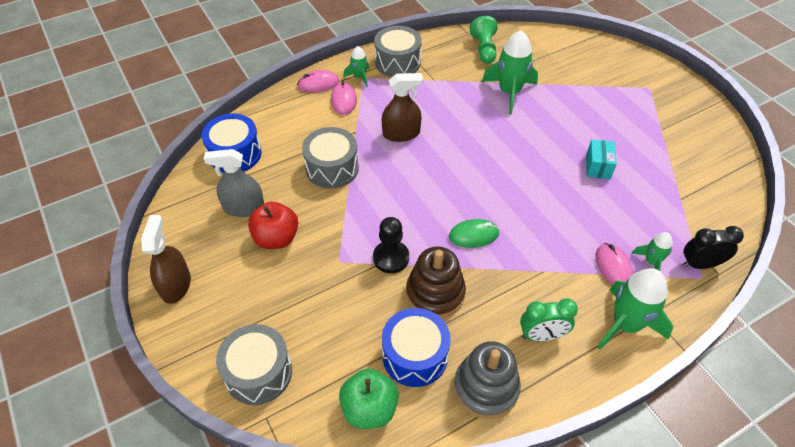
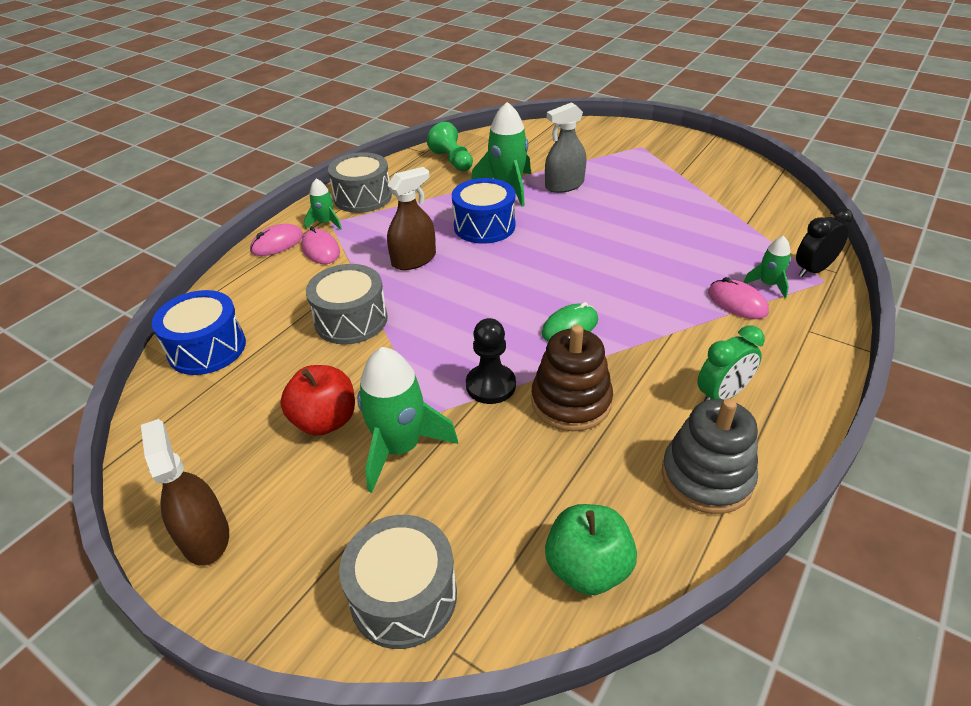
camera: 25 degrees left, 10 degrees down
(244, 207) = (256, 403): grey spray bottle -> grey spray bottle (564, 185)
(415, 356) = (598, 479): blue drum -> blue drum (484, 226)
(598, 166) = (648, 222): turquoise box -> none
(625, 324) = (794, 349): green rocket -> green rocket (400, 447)

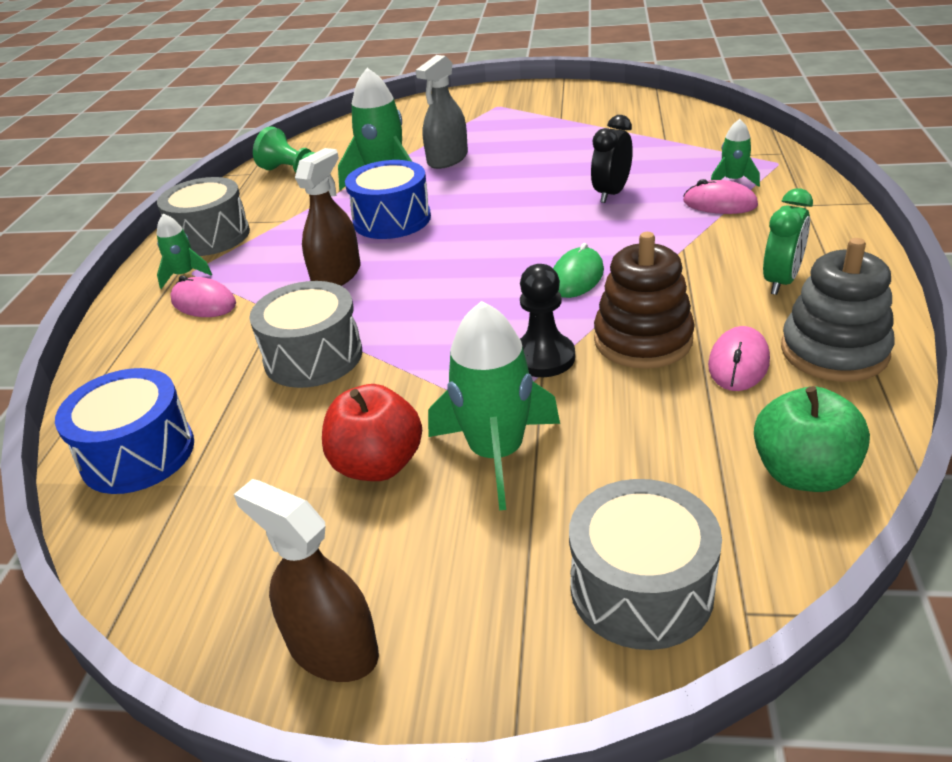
camera: 25 degrees left, 5 degrees down
(277, 243) = (135, 315): pink mouse -> pink mouse (738, 363)
(813, 270) = (761, 157): black clock -> black clock (611, 193)

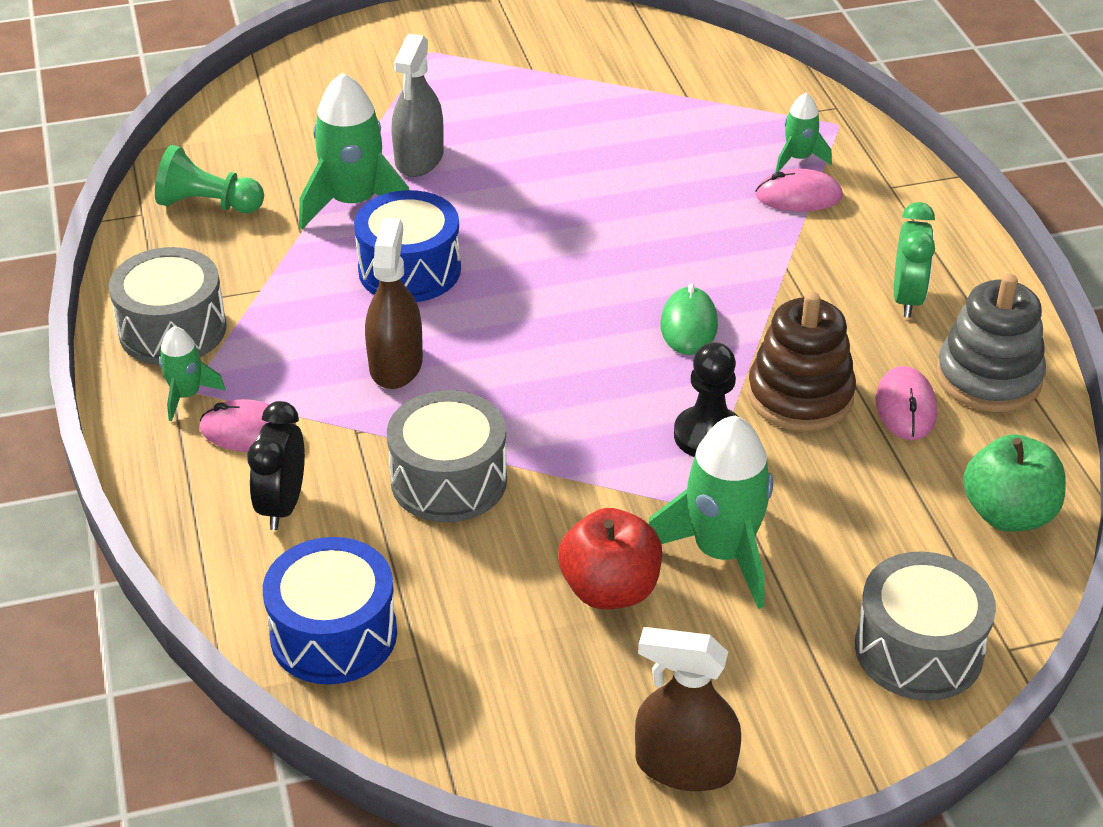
camera: 25 degrees left, 5 degrees up
(611, 193) = (665, 195): black clock -> black clock (282, 506)

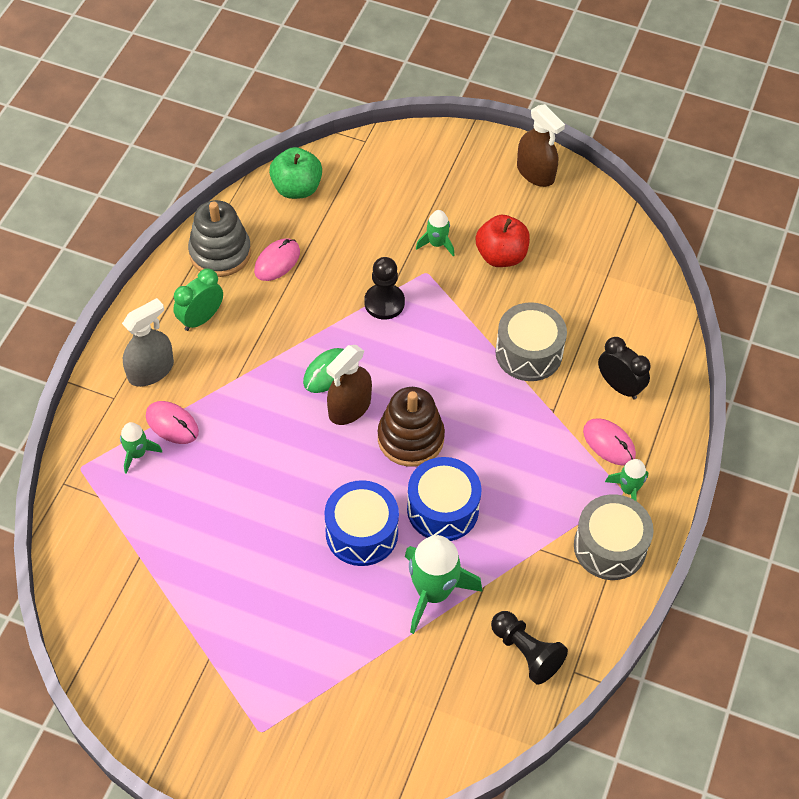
camera: 145 degrees left, 15 degrees up
(208, 204) = (526, 652): green pawn -> black pawn
(282, 506) = (619, 386): black clock -> black clock turned 90 degrees counterclockwise
(333, 634) = (637, 305): blue drum -> blue drum (361, 533)
(396, 365) = (502, 441): brown spray bottle -> brown spray bottle (349, 407)
(419, 158) = (361, 609): grey spray bottle -> grey spray bottle (151, 370)
(722, 552) = (437, 244): green rocket -> green rocket, size x0.53
(800, 396) = (318, 297): brown stacking toy -> brown stacking toy (410, 438)
(918, 650) = (400, 160): grey drum -> none

